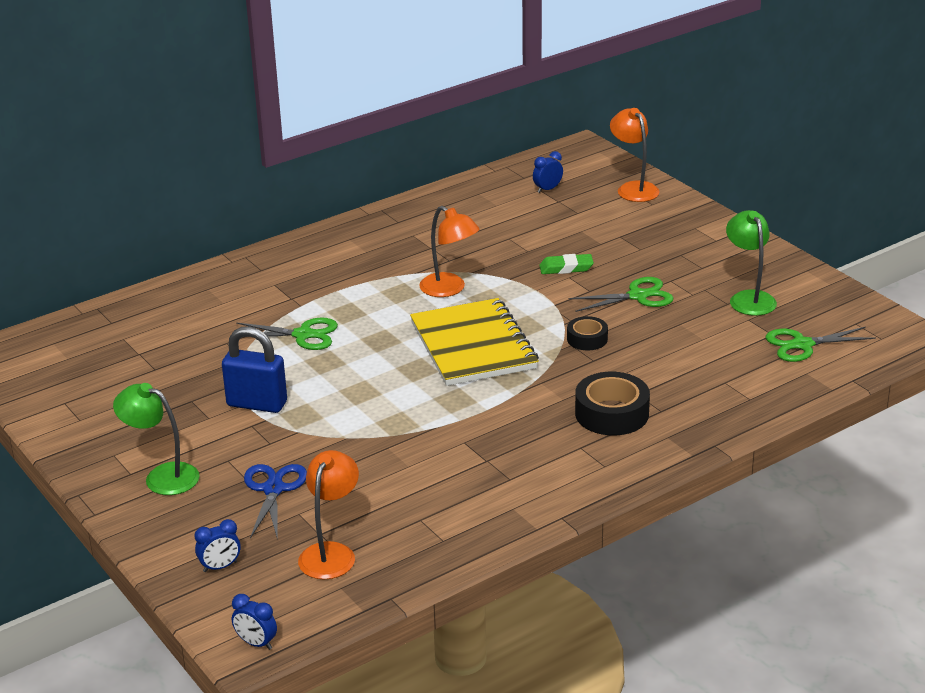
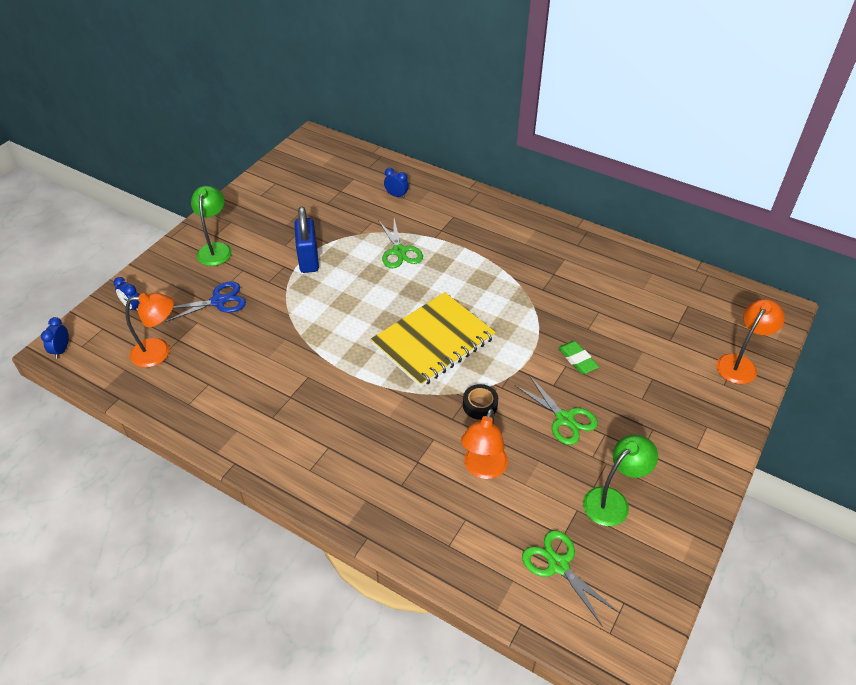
camera: 65 degrees right, 15 degrees up
(449, 289) = (502, 303): orange lamp -> orange lamp (483, 469)
(547, 189) = (692, 310): blue clock -> blue clock (396, 195)
(611, 413) = (382, 453): black tape -> none

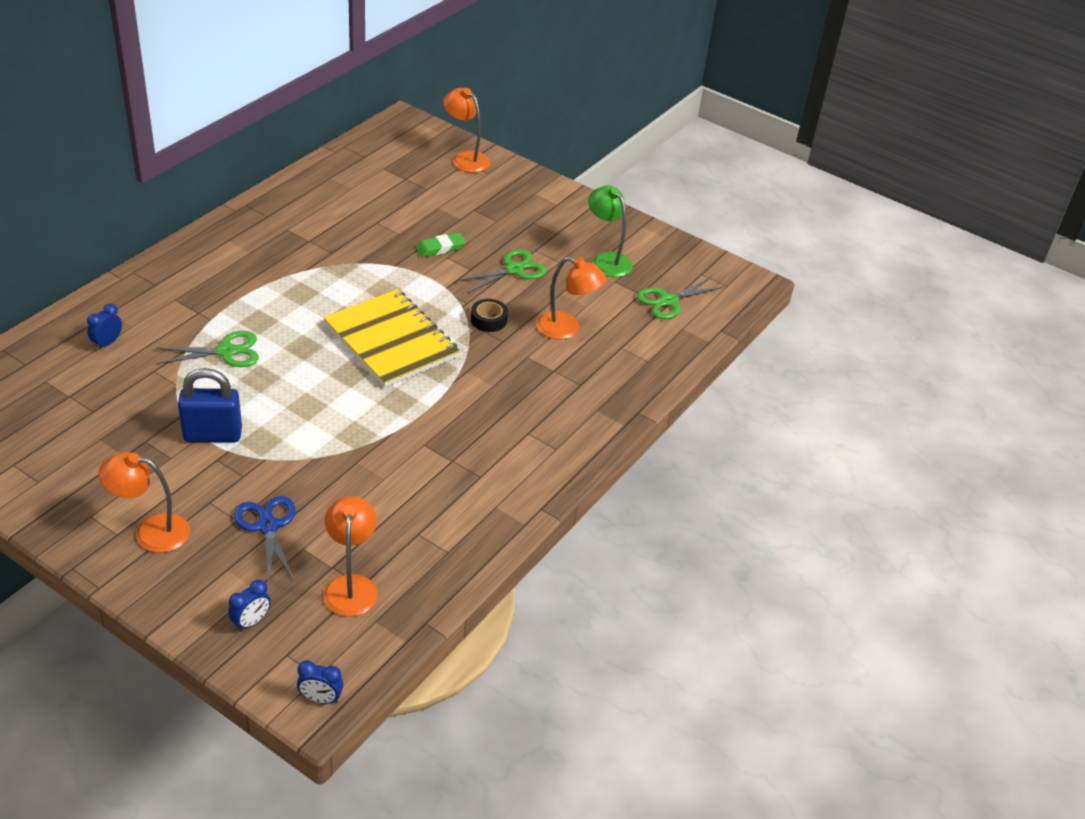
camera: 90 degrees left, 5 degrees down
(215, 249) = (151, 532): green lamp -> orange lamp

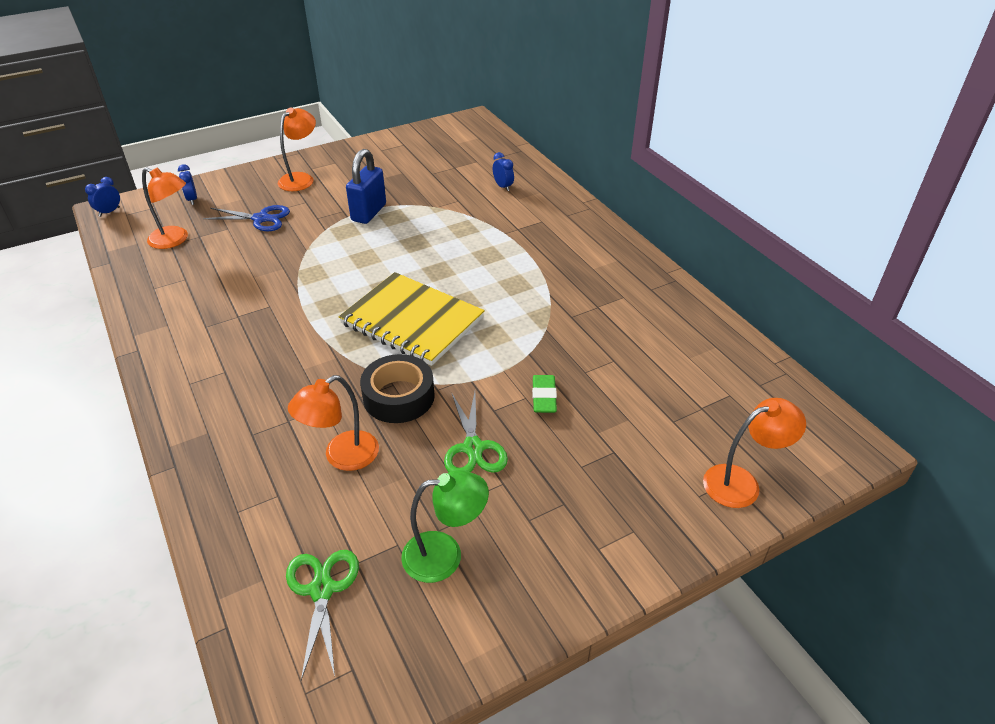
camera: 120 degrees right, 0 degrees up
(226, 351) = (458, 233): green scissors -> none
(391, 341) = (412, 321): yellow notebook -> yellow notebook turned 45 degrees clockwise
(488, 320) = (399, 396): black tape -> black tape, size x1.70

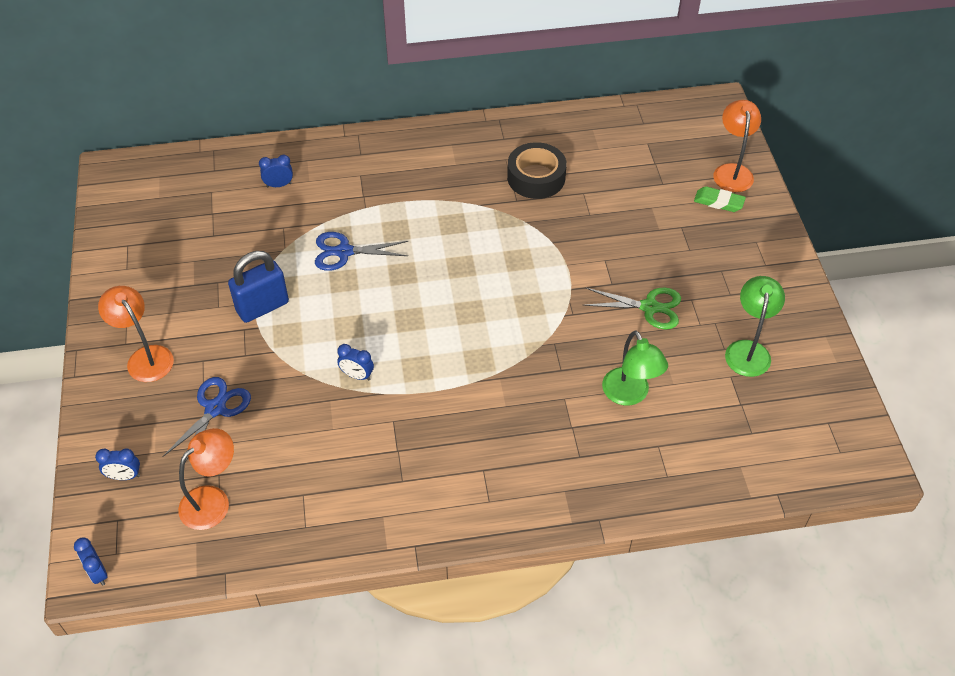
camera: 70 degrees left, 10 degrees up
(313, 275) = (357, 375): none -> blue clock
(322, 590) = (759, 429): green scissors -> none
(342, 457) = (630, 395): orange lamp -> green lamp
(369, 213) = (262, 307): blue padlock -> blue padlock turned 75 degrees counterclockwise
(399, 396) = (571, 342): black tape -> black tape (536, 177)
(412, 321) = (472, 311): yellow notebook -> none
(447, 235) = (344, 252): none -> blue scissors
(544, 397) = (609, 248): green eraser -> green eraser (718, 202)

